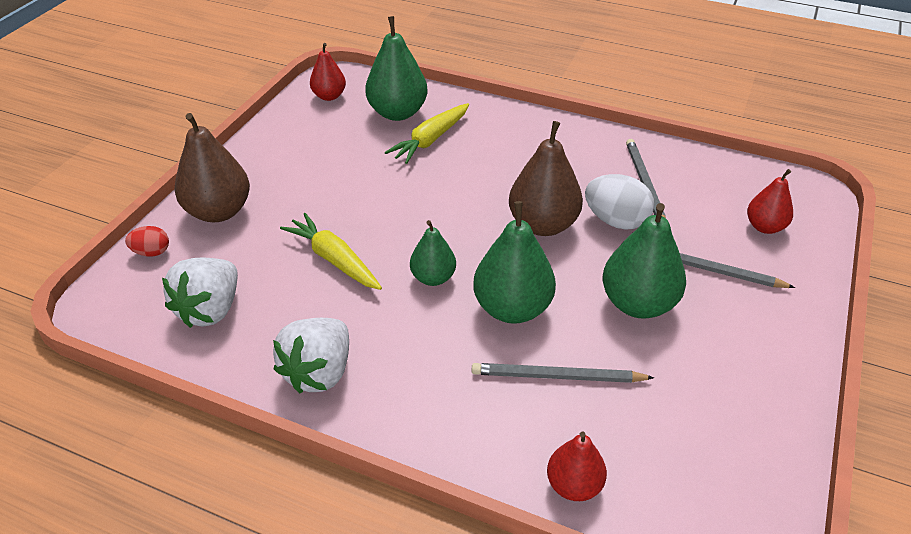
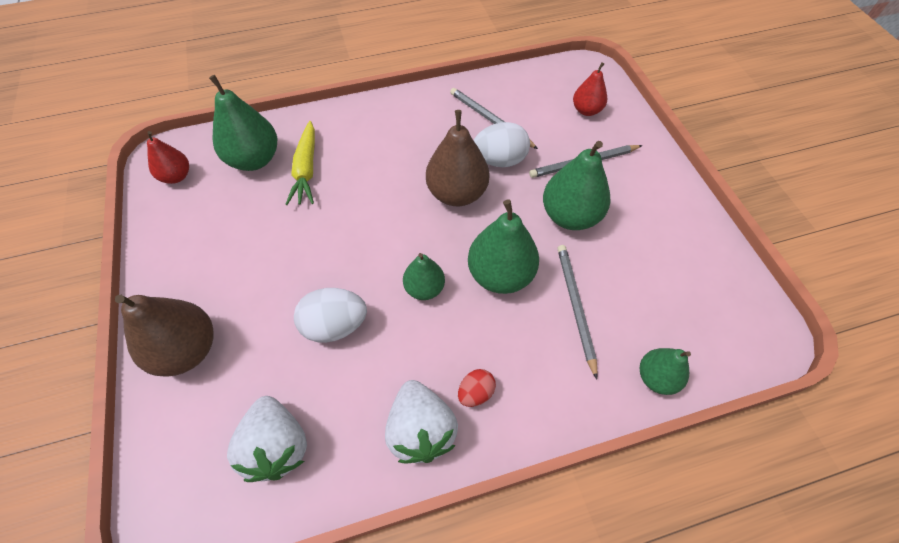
camera: 40 degrees left, 15 degrees up
(151, 252) = (162, 434): red egg -> red egg (475, 393)
(334, 260) = (335, 326): yellow carrot -> white egg
(557, 376) = (575, 306): grey pencil -> grey pencil turned 120 degrees clockwise
(574, 485) = (656, 378): red pear -> green pear

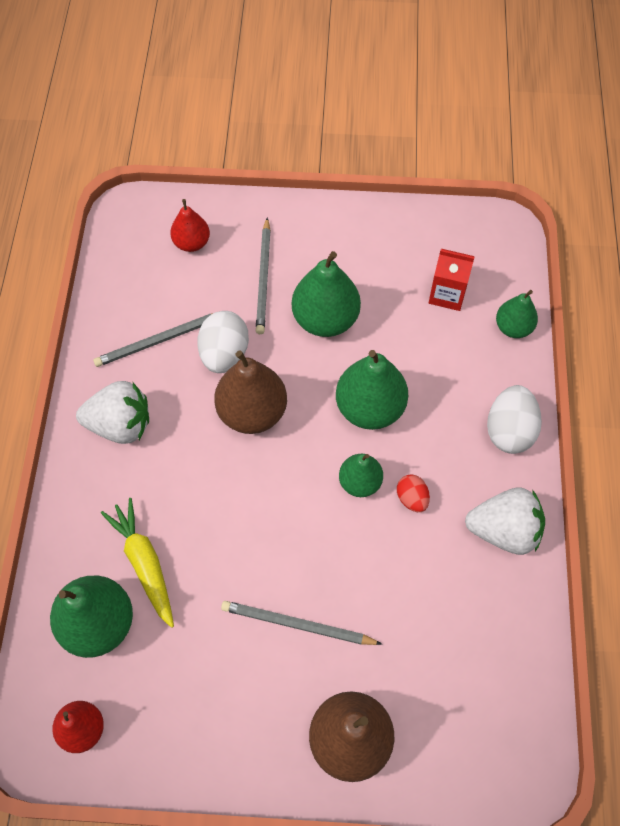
camera: 70 degrees left, 5 degrees up
(277, 446) = (482, 662): white strawberry -> white strawberry (120, 425)
(306, 169) = (144, 564): yellow carrot -> yellow carrot turned 135 degrees counterclockwise
(335, 326) = (372, 580): white egg -> white egg (509, 431)
(475, 393) = (483, 473): red egg -> red egg (412, 498)
(575, 306) = (426, 358): grey pencil -> grey pencil (297, 625)
(656, 305) = (447, 294): none -> red carton

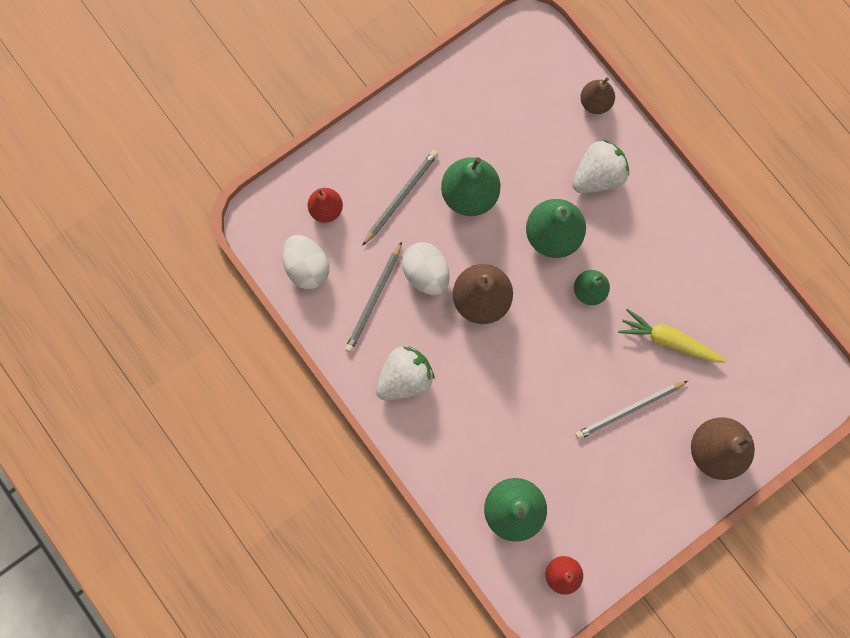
camera: 40 degrees left, 15 degrees up
(144, 564) = (506, 451): yellow carrot -> yellow carrot (669, 340)
(263, 278) = (401, 197): grey pencil -> grey pencil turned 105 degrees counterclockwise
(412, 498) = (629, 275): red egg -> none
(447, 294) = (533, 111): red carton -> none
(504, 530) = (699, 251): white strawberry -> white strawberry (597, 176)
(509, 431) = (650, 180): white egg -> white egg (307, 267)
(513, 328) = (595, 103): green pear -> brown pear

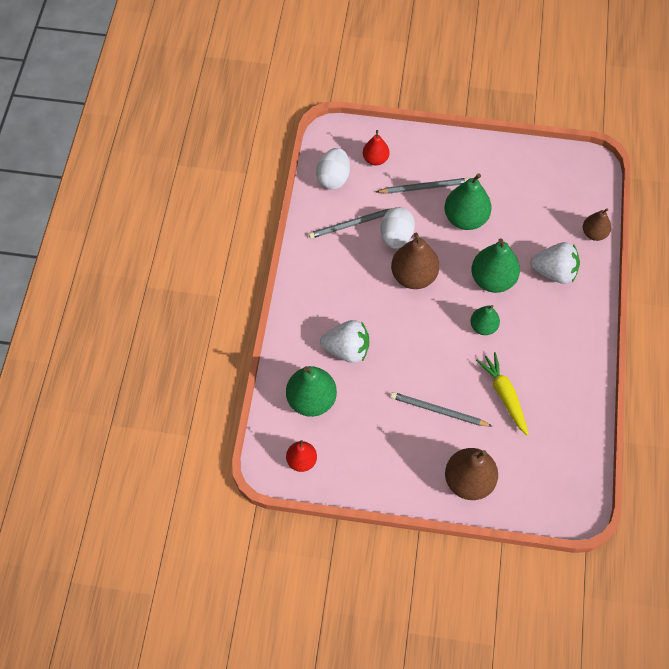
camera: 45 degrees right, 15 degrees down
(405, 378) = (326, 277): white strawberry -> white strawberry (347, 349)

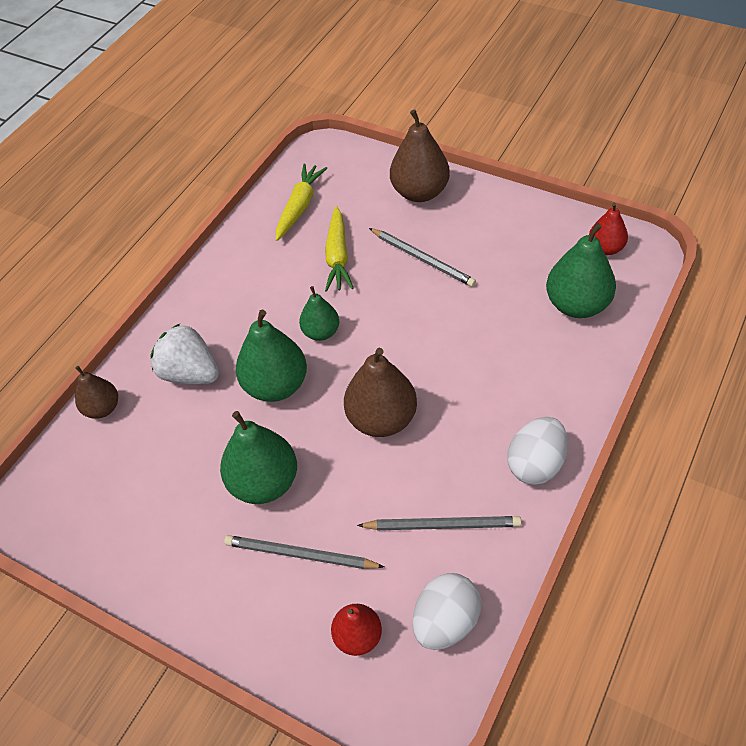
camera: 155 degrees left, 10 degrees down
(347, 349) = (512, 350): white strawberry -> none
(396, 236) = (382, 484): white egg -> white egg (536, 464)
(560, 437) = (299, 207): none -> yellow carrot

